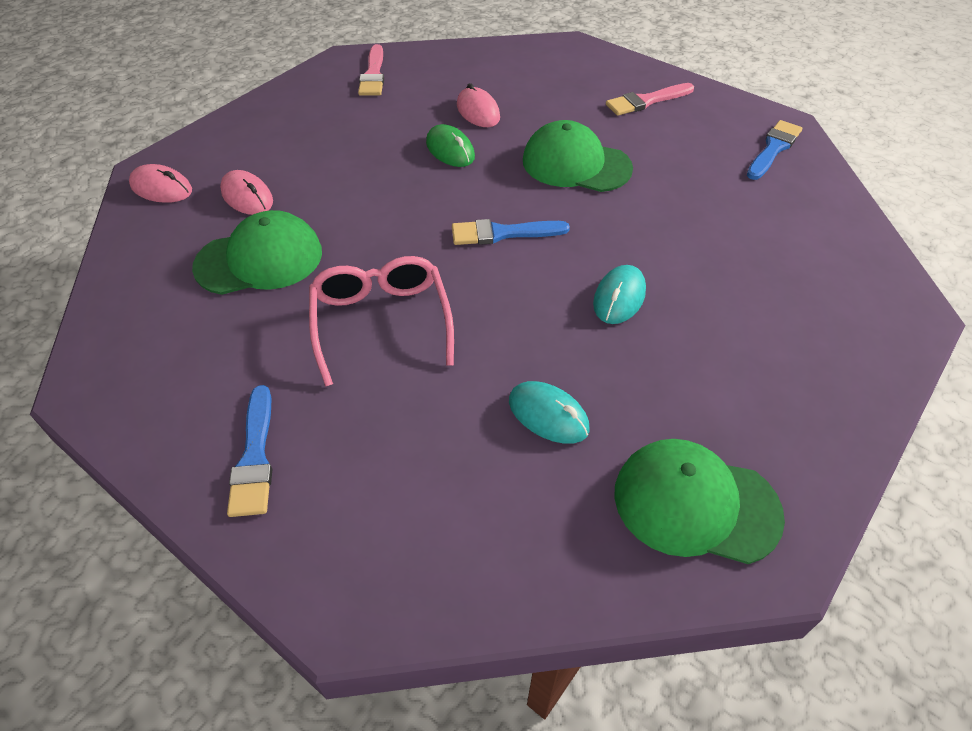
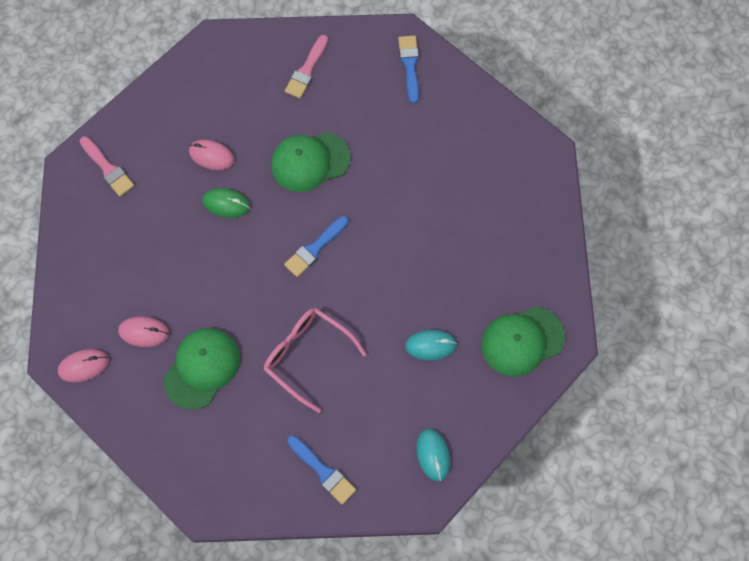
camera: 40 degrees left, 20 degrees up
(619, 298) = (409, 248): turquoise mouse -> turquoise mouse (433, 455)

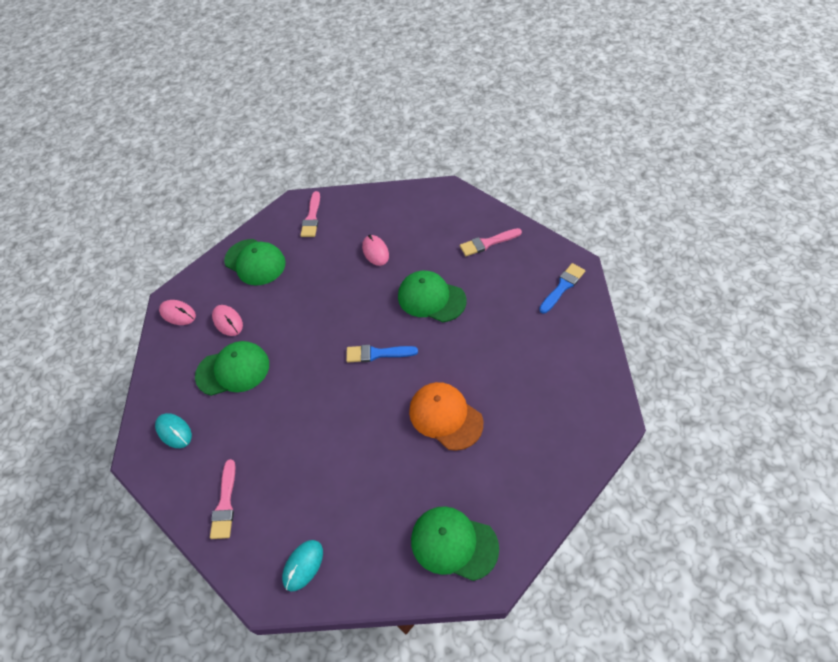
camera: 50 degrees right, 15 degrees down
(102, 257) = (255, 262): none -> green cap
(226, 204) = (353, 285): green mouse -> none
(307, 356) = (299, 418): pink glasses -> none
(323, 471) = (225, 503): blue brush -> pink brush
(424, 254) = (445, 416): none -> orange cap
(430, 345) = (384, 484): turquoise mouse -> turquoise mouse (174, 431)

